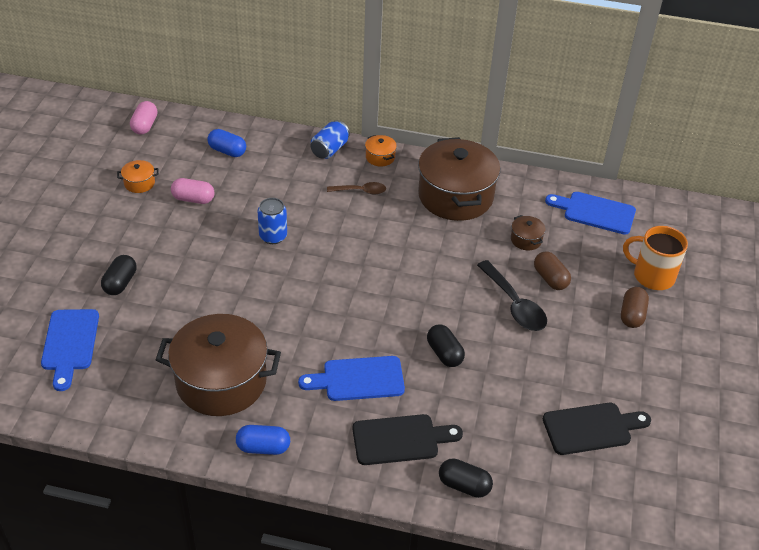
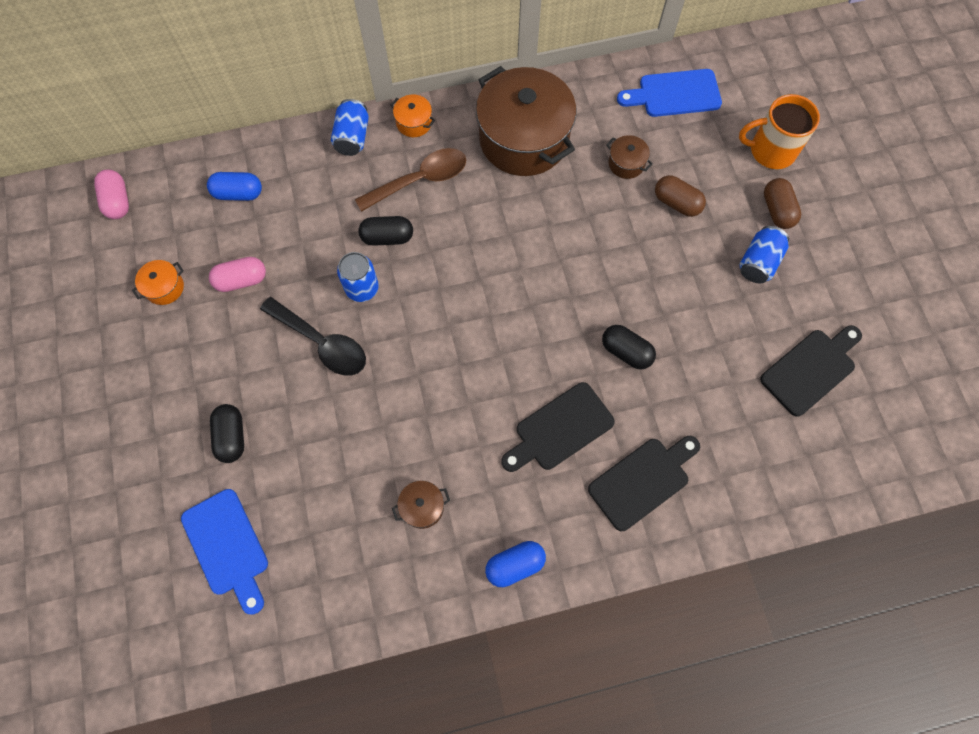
camera: 25 degrees left, 25 degrees up
(221, 381) = (422, 507): brown pot -> brown pot, size x0.40
(358, 379) = (560, 429): blue cutting board -> black cutting board
(361, 191) = (420, 180): brown spoon -> brown spoon, size x1.65
(464, 485) = (732, 501): black capsule -> black capsule (387, 237)
(514, 304) = (660, 254): black spoon -> black spoon (322, 343)
(593, 342) = (758, 262): none -> blue can

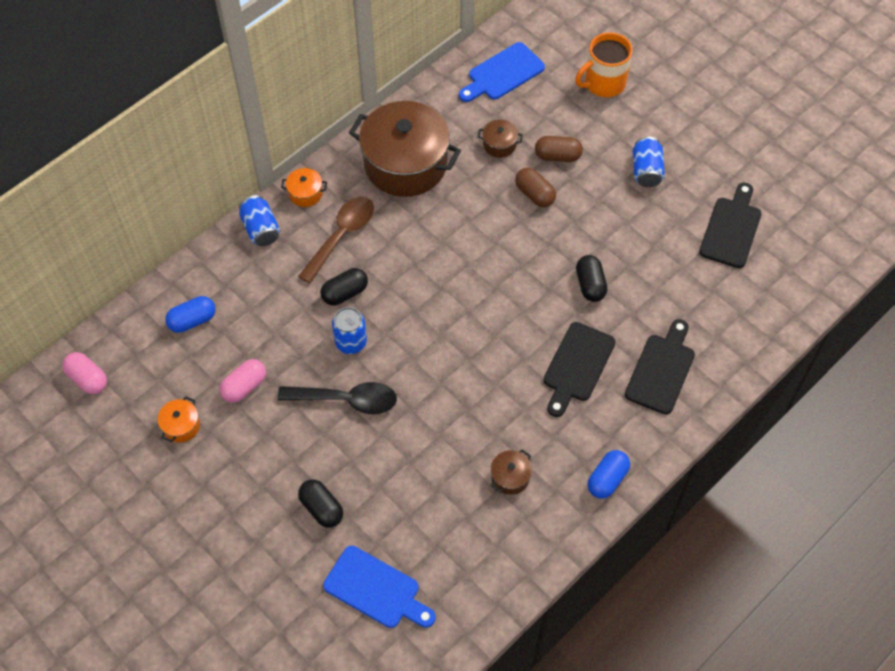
camera: 30 degrees left, 10 degrees down
(626, 352) = (590, 285): black capsule -> black capsule turned 75 degrees clockwise
(777, 210) = (636, 126): brown capsule -> brown capsule (534, 194)

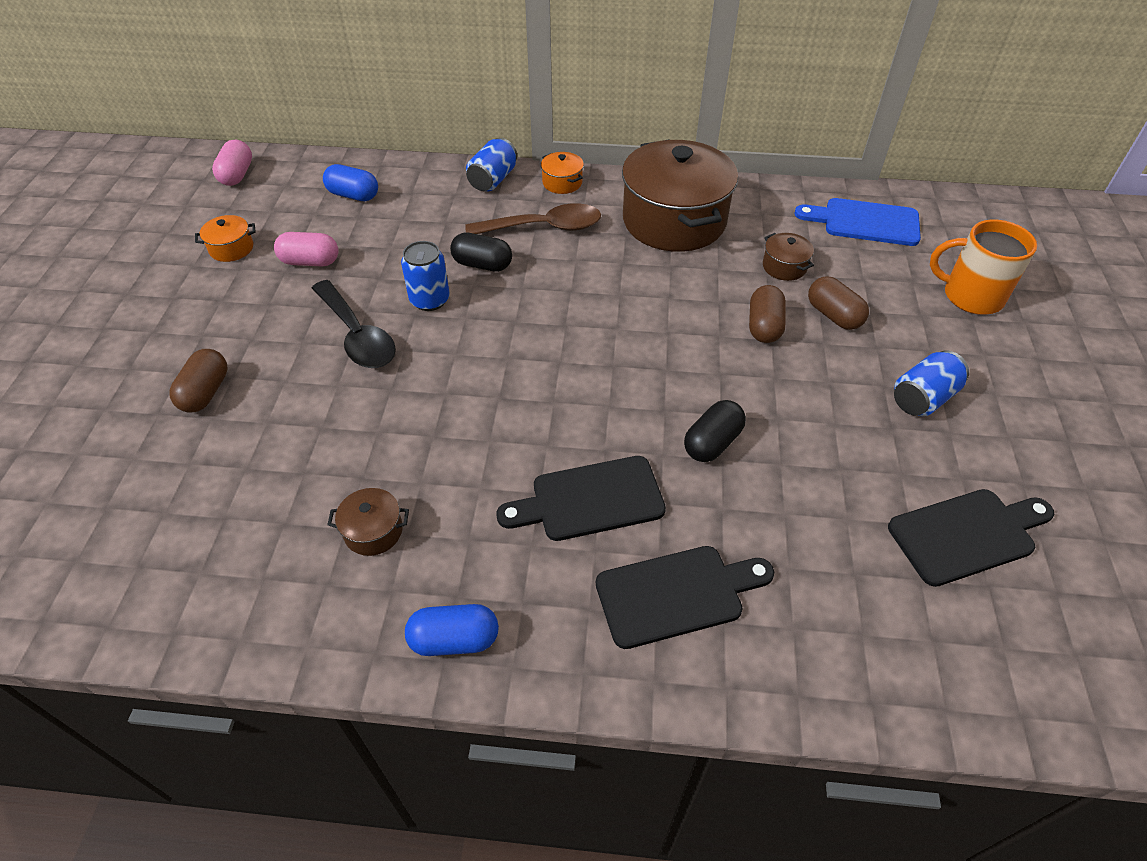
camera: 50 degrees right, 10 degrees down
(321, 508) = (205, 392): black capsule -> brown capsule
(376, 590) = (124, 498): blue cutting board -> none

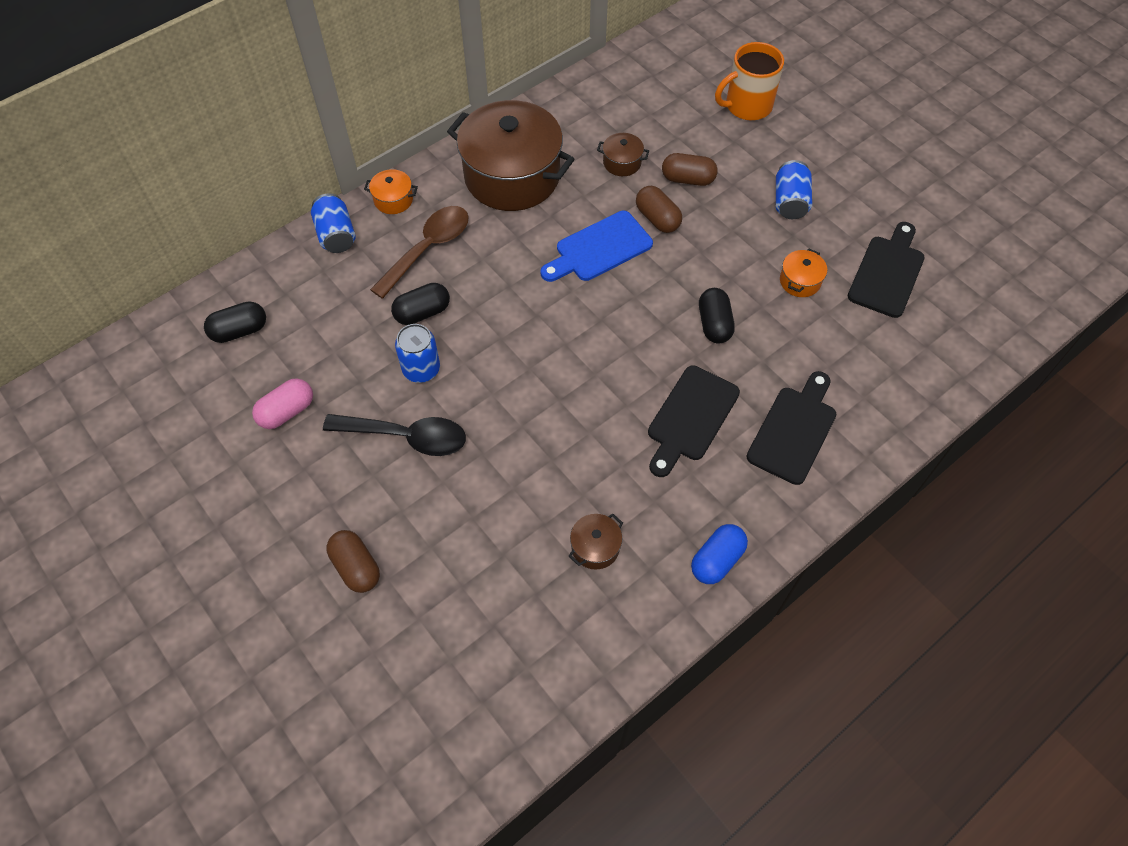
camera: 45 degrees left, 10 degrees up
(231, 248) = (203, 452): orange pot -> orange pot (800, 281)
(237, 175) = (104, 388): pink capsule -> none
(353, 195) = (239, 331): blue capsule -> black capsule
(865, 222) = (633, 89): blue cutting board -> blue cutting board (599, 248)

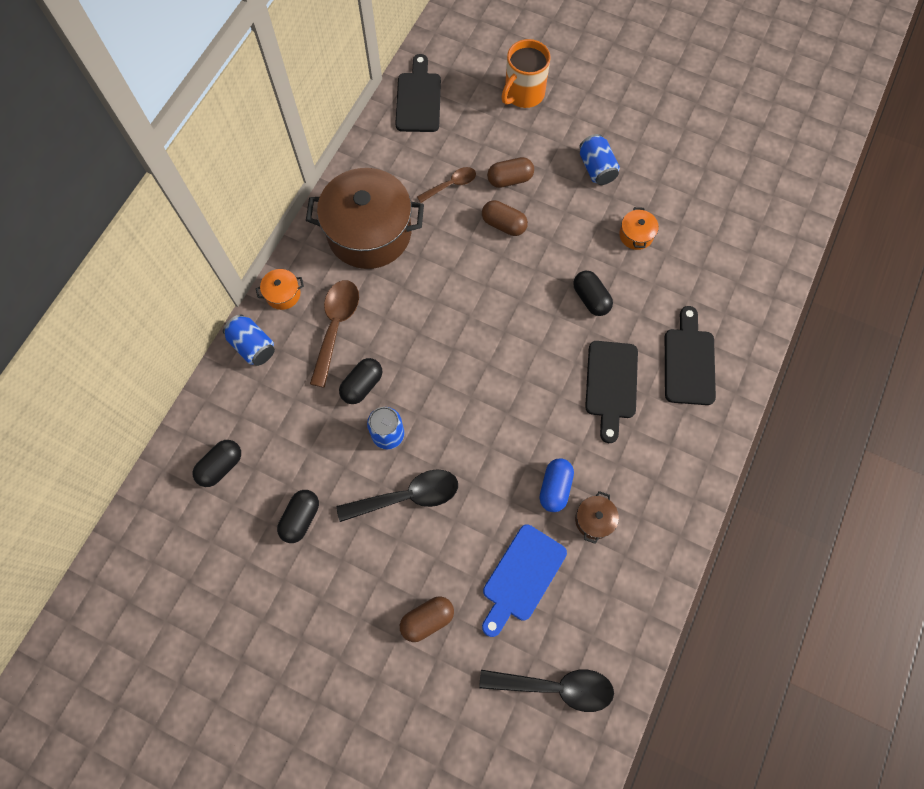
camera: 25 degrees left, 10 degrees up
(287, 411) = (301, 518): pink capsule -> black capsule
(356, 567) = (427, 619): brown capsule -> brown capsule turned 60 degrees counterclockwise
(455, 702) = (556, 686): none -> black spoon
(599, 248) = (472, 270): blue cutting board -> blue cutting board (521, 577)
(622, 162) = (451, 185): brown pot -> brown spoon
(717, 560) = (684, 489): blue capsule -> blue capsule (555, 488)
(887, 273) = (695, 201): black cutting board -> black cutting board (418, 99)

